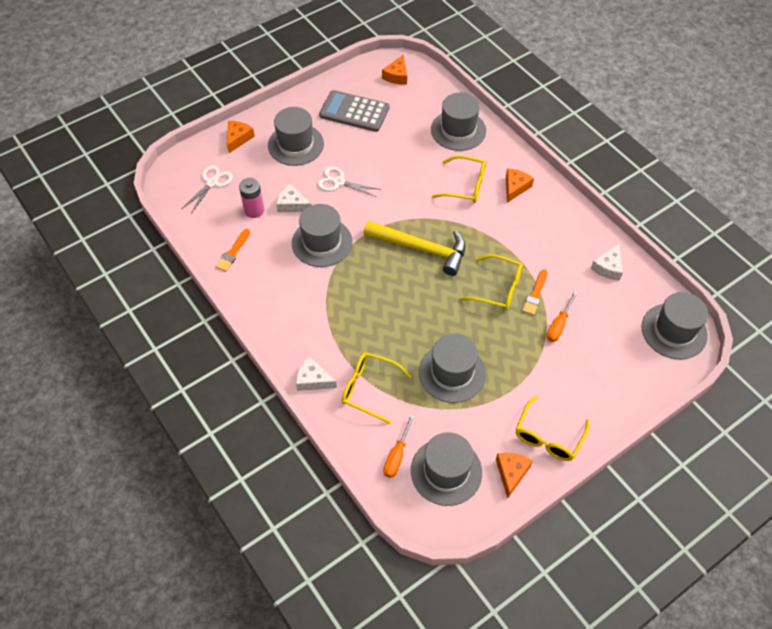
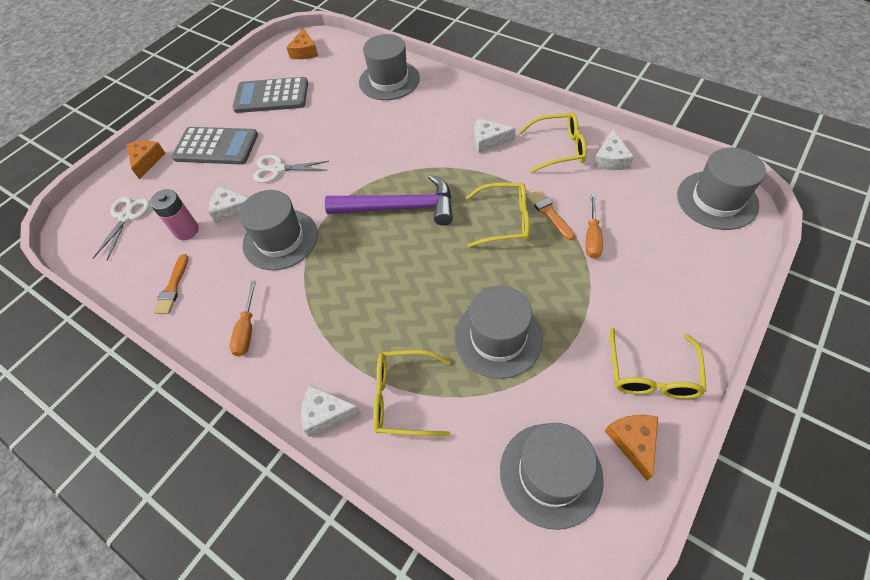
camera: 15 degrees left, 0 degrees up
(296, 144) = (216, 147): grey hat -> grey calculator
(397, 455) = (477, 477): orange screwdriver -> orange screwdriver (247, 330)
(421, 249) = (400, 208): yellow hammer -> purple hammer
(464, 185) = (419, 129): yellow glasses -> yellow glasses (558, 148)
(515, 187) = (473, 114): orange cheese -> none
(517, 216) = (488, 140): none -> white cheese
(535, 294) = (549, 213): orange brush -> orange brush turned 150 degrees clockwise

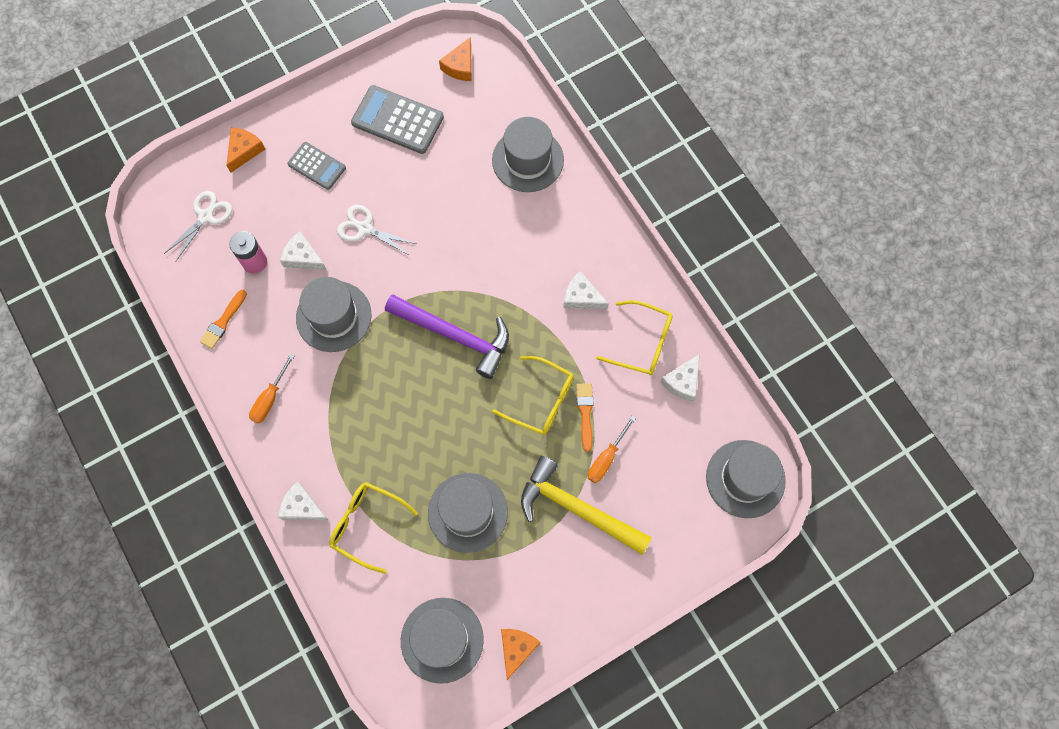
camera: 20 degrees right, 15 degrees up
(216, 147) = (317, 166): grey calculator -> grey calculator, size x0.62
(596, 286) = (577, 508): none -> yellow hammer
(652, 373) = (568, 605): yellow glasses -> none

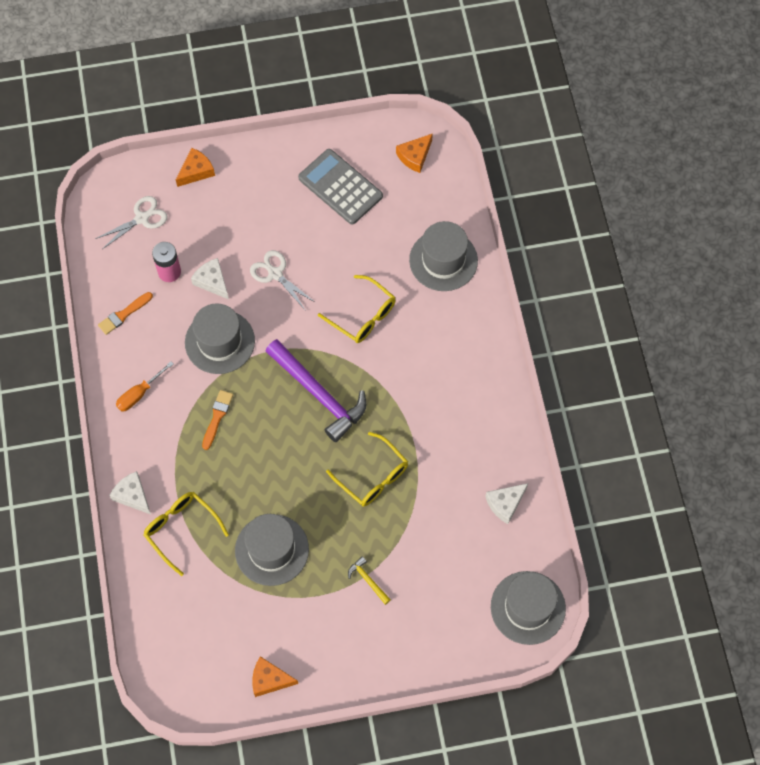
camera: 20 degrees right, 5 degrees down
(317, 166) = (254, 205): grey calculator -> none
(442, 640) = (209, 649): grey hat -> none
(517, 649) = (269, 679): orange cheese -> orange cheese turned 120 degrees counterclockwise
(577, 508) = (368, 580): yellow hammer -> yellow hammer, size x0.42
(581, 297) = (444, 398): white cheese -> none
(585, 413) = (407, 501): orange brush -> orange brush (217, 417)
(606, 458) = (411, 546): orange screwdriver -> none
(641, 342) = (482, 457): yellow glasses -> yellow glasses (362, 315)

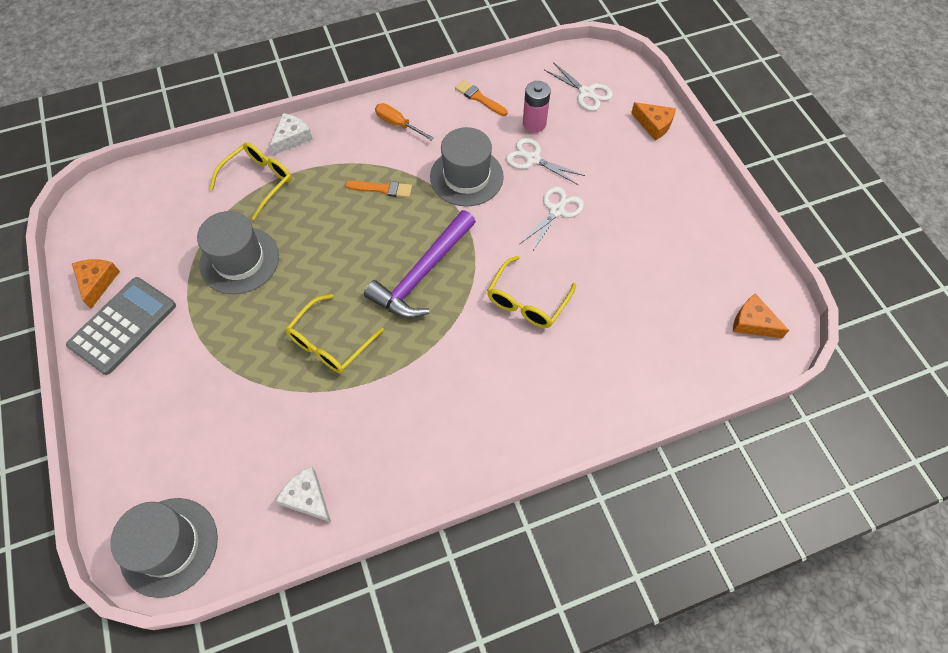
camera: 80 degrees right, 5 degrees down
(212, 281) = (533, 159): white cheese -> white scissors
(340, 187) = (682, 253): grey calculator -> grey calculator (123, 325)
(368, 580) = (206, 357): yellow hammer -> none
(443, 260) = (622, 375): grey hat -> none

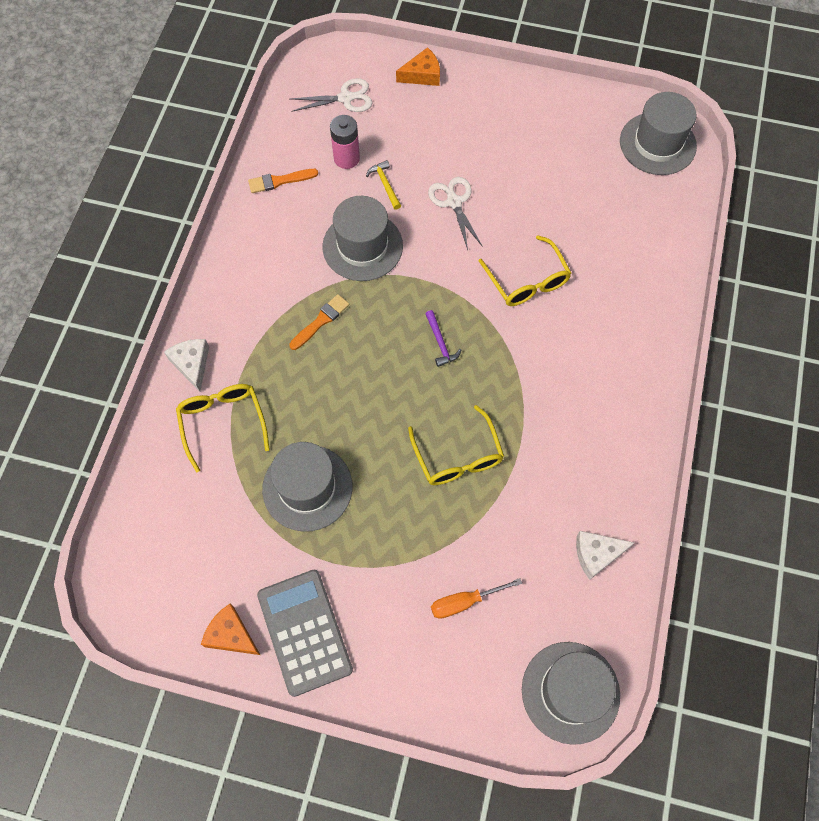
camera: 55 degrees left, 5 degrees up
(398, 124) = (253, 264): orange screwdriver -> orange screwdriver (464, 602)
(422, 274) = (440, 343): purple hammer -> purple hammer, size x0.42
(533, 159) = (385, 184): white scissors -> yellow hammer
(752, 323) = (657, 144): orange cheese -> grey hat

